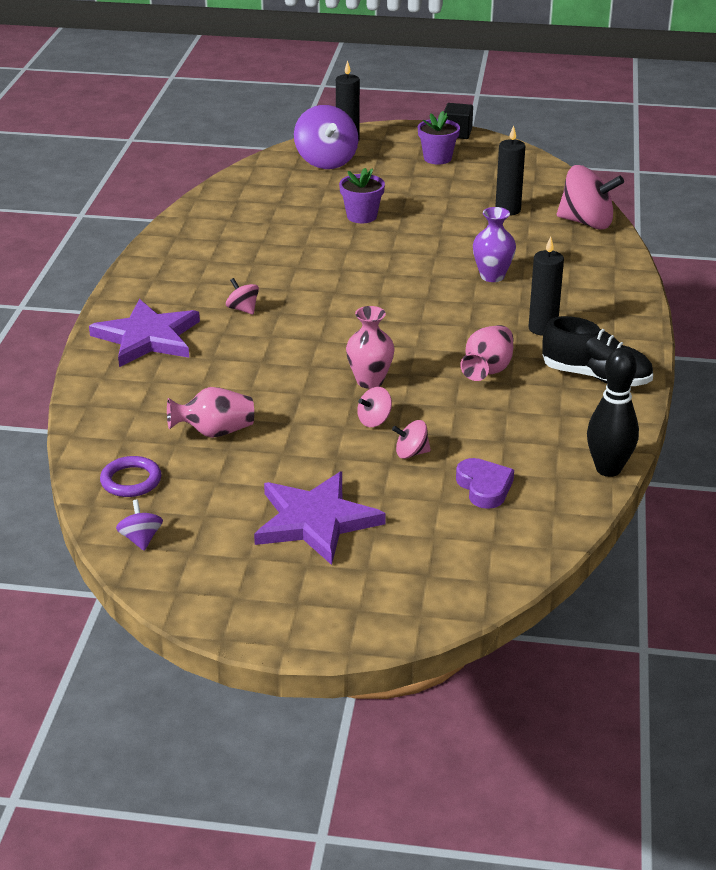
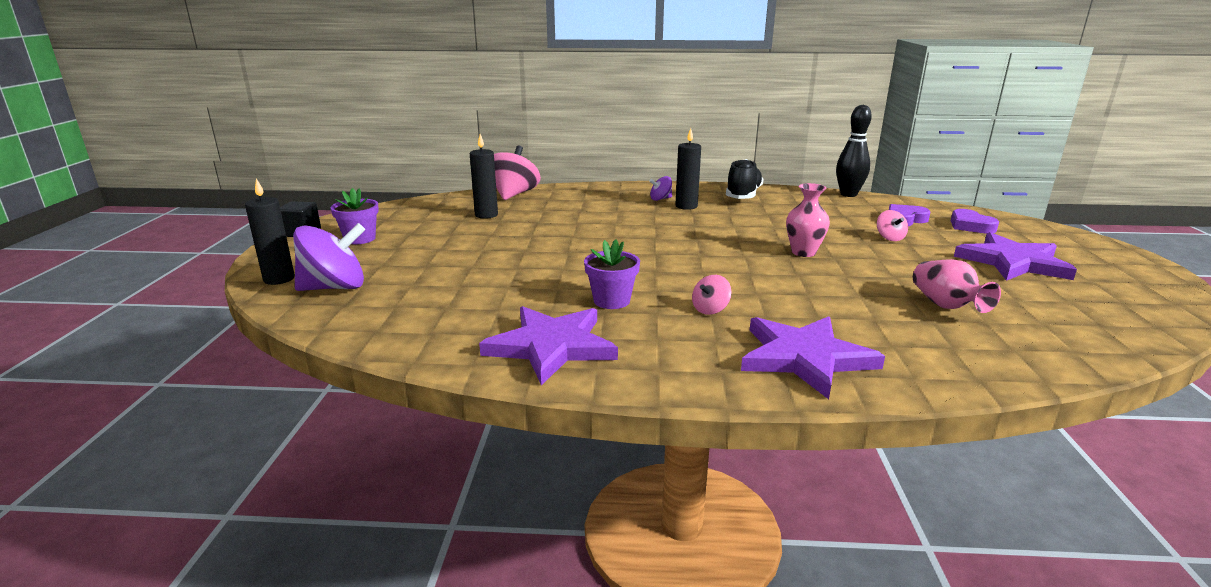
camera: 95 degrees left, 10 degrees down
(131, 480) = (1071, 337): purple ring -> none
(141, 539) = (1142, 323): purple spinning top -> purple spinning top (660, 199)
(201, 242) = (551, 346): none -> purple star
(361, 216) = (489, 265): purple flower pot -> purple flower pot (611, 301)
(374, 420) = (859, 249): pink spinning top -> none
(453, 537) = (970, 226): none -> purple heart
(487, 370) = (756, 219): pink vase -> none
(492, 276) = (609, 219): purple vase -> none

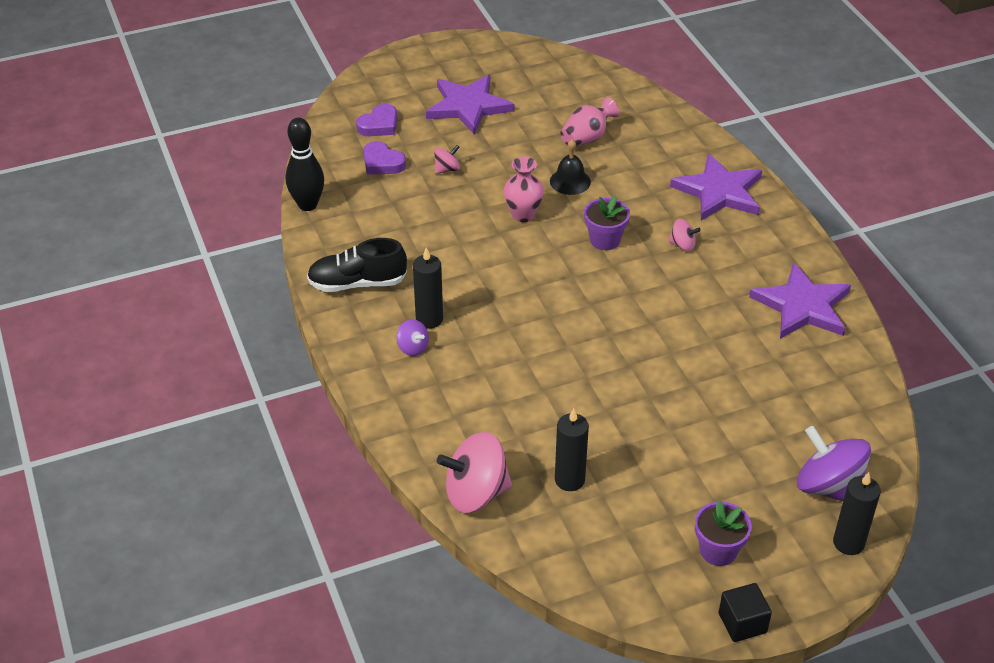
camera: 115 degrees left, 20 degrees up
(611, 301) = (710, 300): purple flower pot -> purple flower pot (605, 240)
(855, 281) = (570, 181): none -> black bell

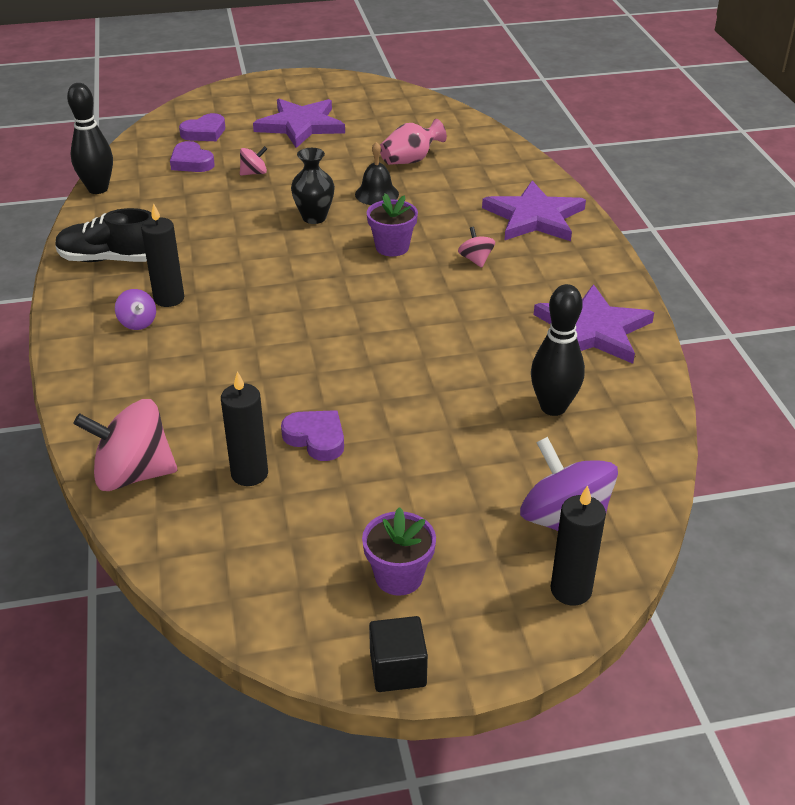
camera: 10 degrees right, 5 degrees down
(523, 215) = (314, 217): pink vase -> black vase
(610, 440) = (316, 438): none -> purple heart
(682, 245) = (476, 260): pink spinning top -> pink spinning top turned 135 degrees counterclockwise
(791, 386) = (553, 407): none -> black bowling pin

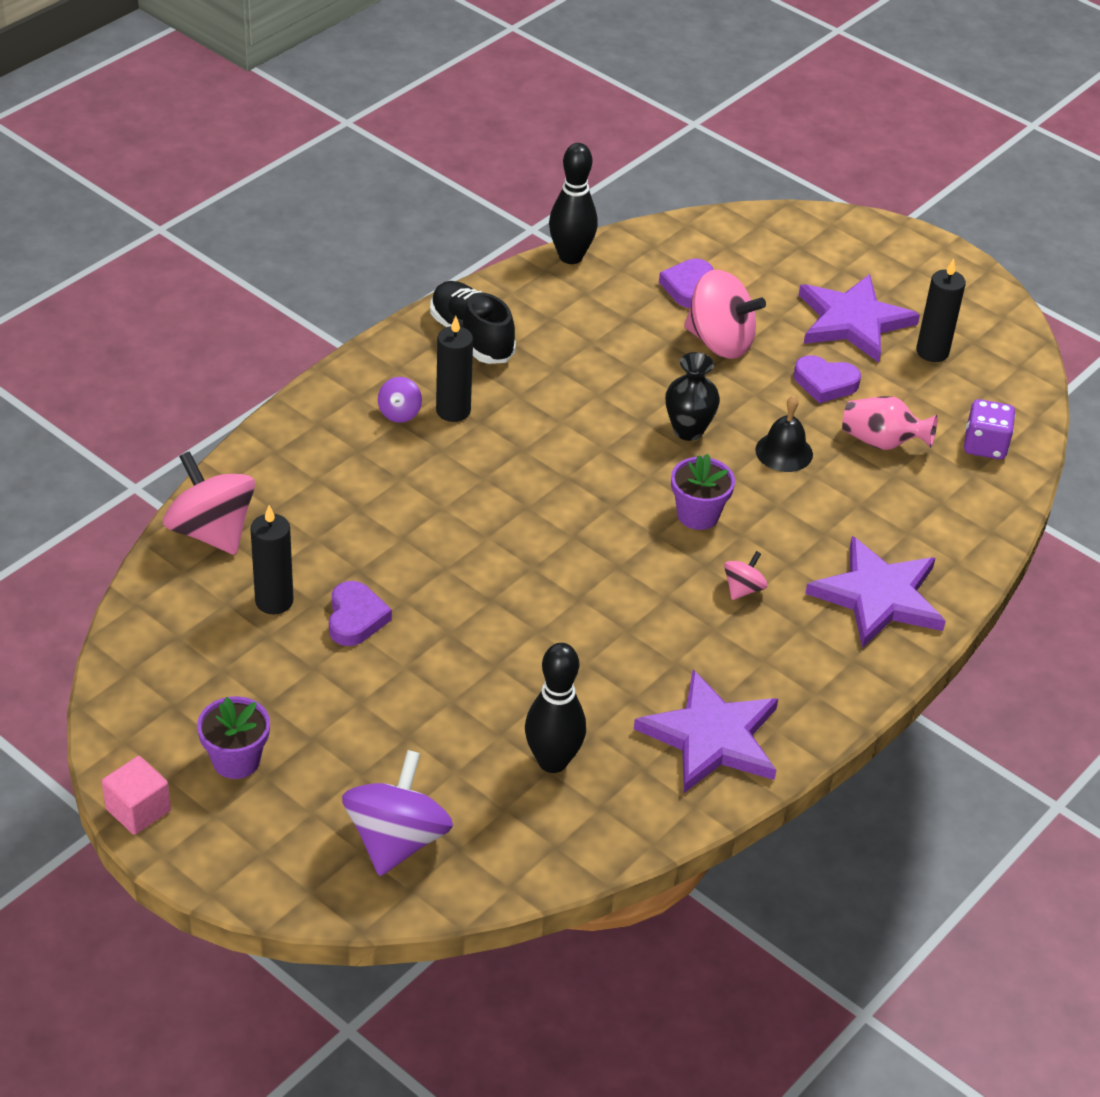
camera: 50 degrees right, 5 degrees up
(204, 132) = (754, 262): purple heart -> purple heart (825, 383)
(254, 173) = (720, 342): pink spinning top -> pink spinning top, size x2.07
(398, 669) = (138, 810): black cube -> pink cube
(453, 132) = (985, 445): none -> purple dice
(571, 590) = (314, 881): black candle -> black candle (932, 352)

